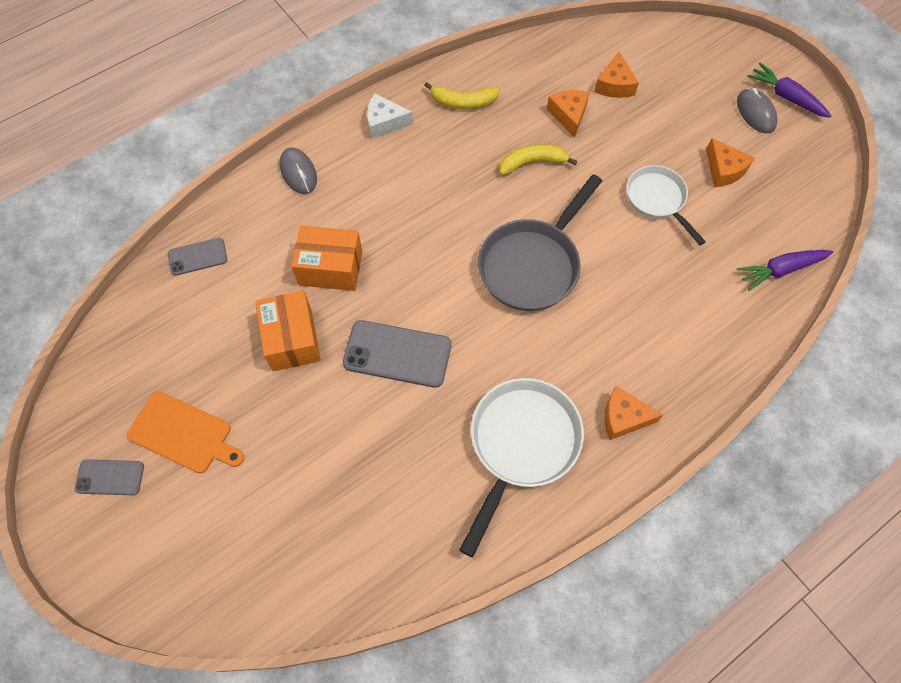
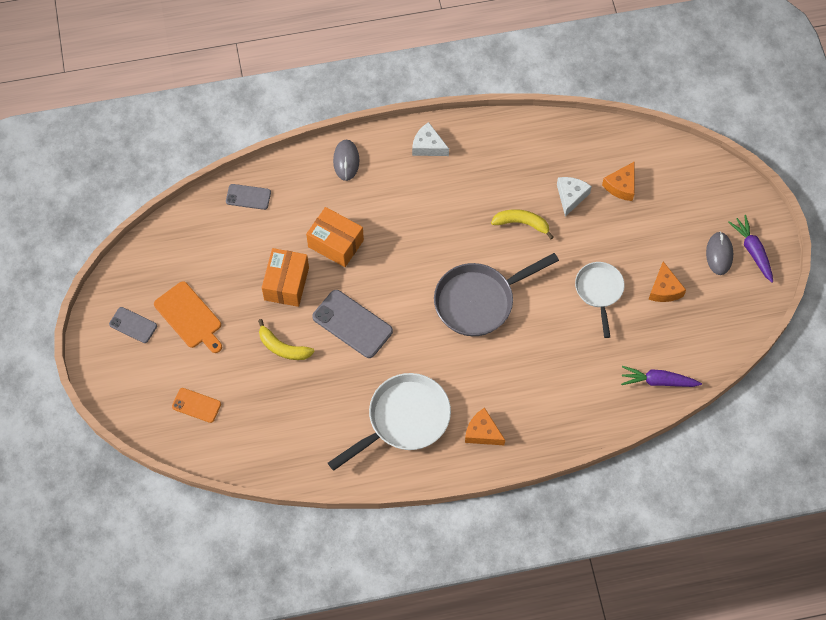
camera: 25 degrees right, 0 degrees up
(242, 548) = (196, 405): none -> orange phone
(463, 102) = (495, 153): yellow banana -> yellow banana (282, 347)
(568, 115) = (571, 196): orange cheese -> white cheese

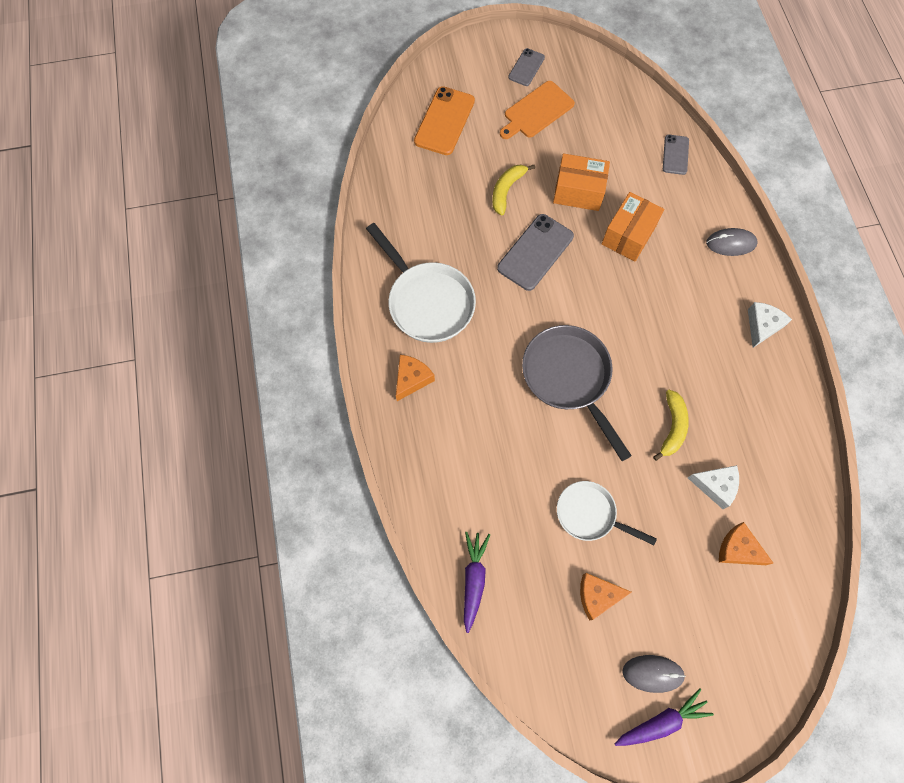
camera: 90 degrees right, 5 degrees up
(196, 405) = (444, 121): orange phone -> orange phone, size x1.72
(599, 291) = (589, 514): white pan -> white pan turned 150 degrees counterclockwise

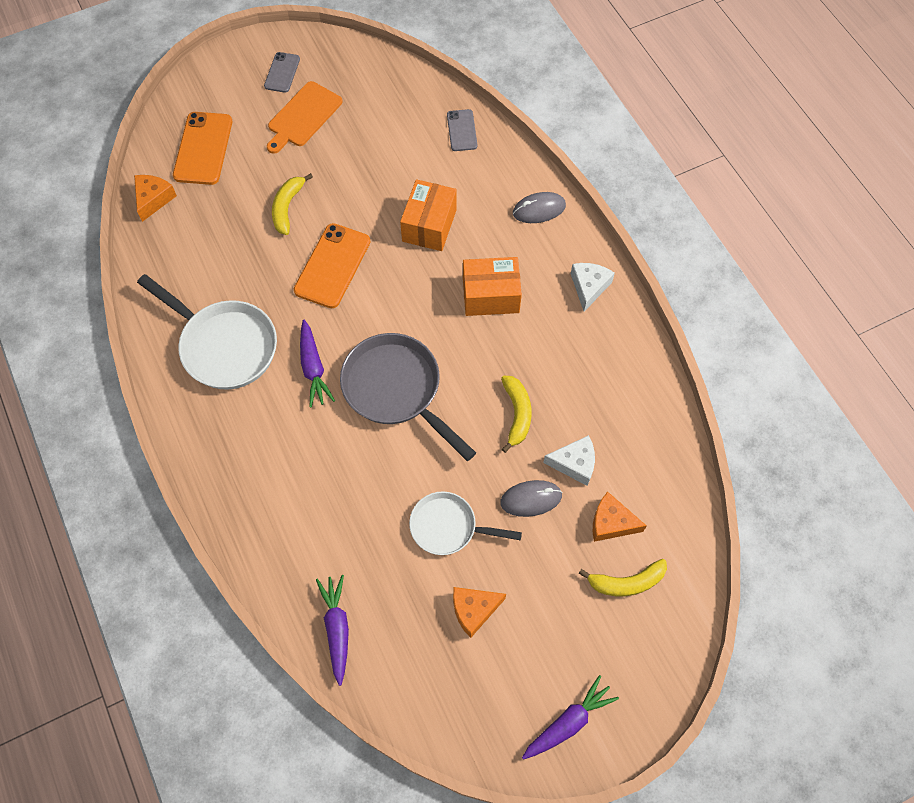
camera: 15 degrees left, 5 degrees down
(412, 379) = (224, 432): orange cheese -> orange cheese (153, 199)
(500, 340) = (313, 368): none -> purple carrot
(535, 252) = (332, 266): grey phone -> orange phone
(578, 191) = (366, 191): orange box -> orange box (490, 295)
(652, 673) = (549, 675): grey mouse -> grey mouse (531, 499)
(740, 608) = (626, 582): none -> yellow banana

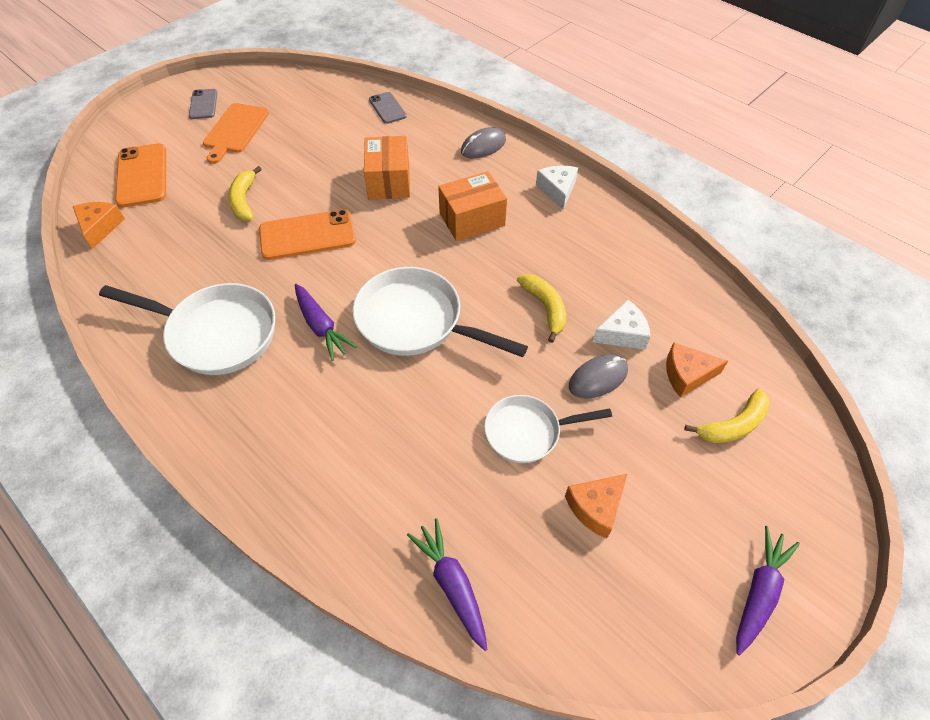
camera: 20 degrees left, 10 degrees down
(332, 266) = (307, 235): orange phone -> orange phone turned 75 degrees clockwise
(396, 390) = (416, 321): grey pan -> white pan

